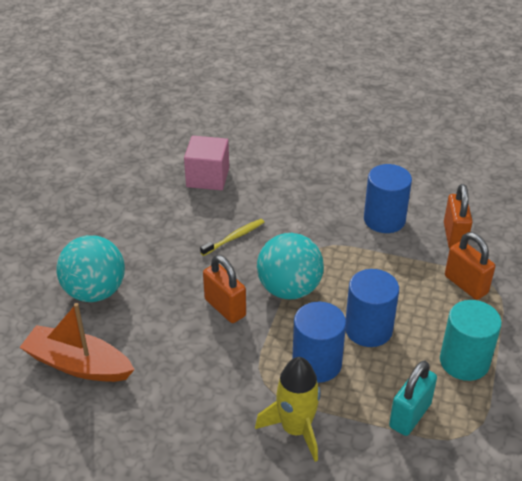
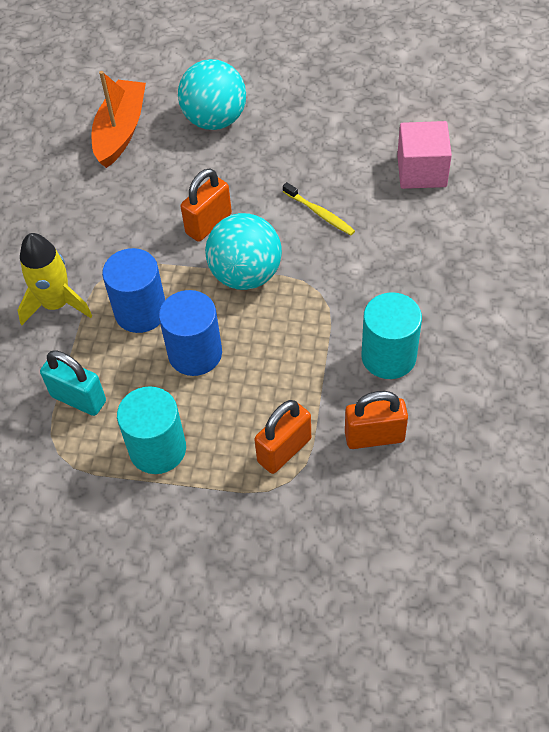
camera: 85 degrees right, 15 degrees up
(384, 219) = (388, 356): blue cylinder -> turquoise cylinder

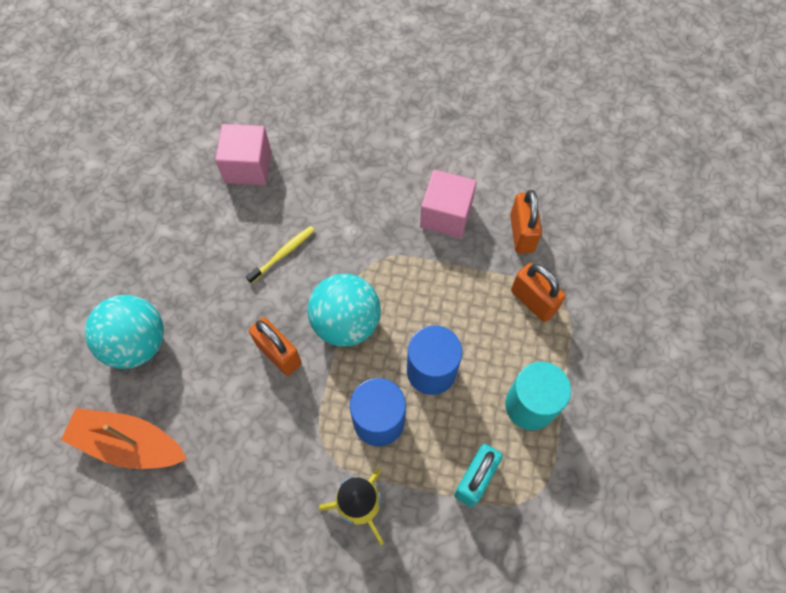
camera: 90 degrees left, 10 degrees up
(388, 356) = (446, 215): turquoise cylinder -> pink cube

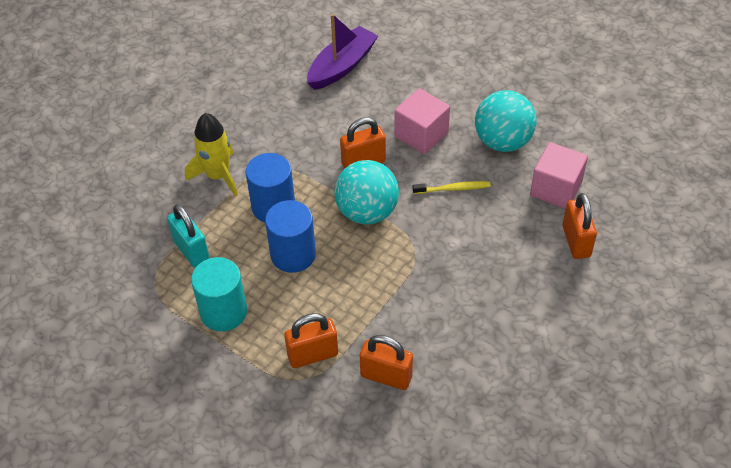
camera: 115 degrees right, 15 degrees down
(129, 444) = (342, 66): orange boat -> purple boat
(137, 343) = (418, 84): turquoise ball -> turquoise ball (503, 141)
(283, 254) = (453, 189): yellow toothbrush -> yellow toothbrush turned 75 degrees counterclockwise
(306, 134) = (576, 241): none -> orange padlock
(446, 215) = (436, 321): pink cube -> pink cube (421, 135)

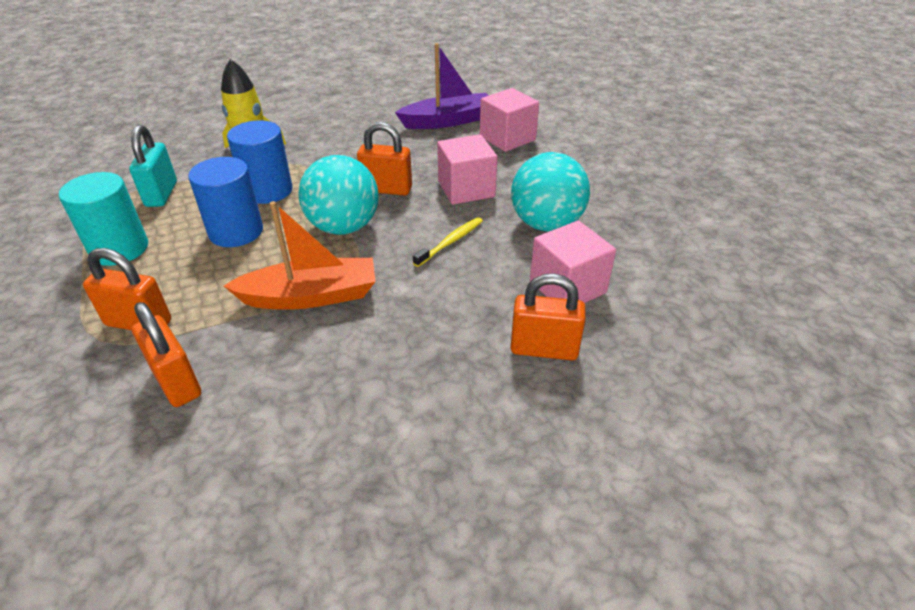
camera: 30 degrees right, 10 degrees down
(403, 277) = (311, 296): none -> orange boat
(406, 66) = (507, 138): none -> pink cube
(453, 189) = (450, 242): yellow toothbrush -> yellow toothbrush turned 75 degrees counterclockwise
(576, 241) = (544, 349): orange padlock -> orange padlock turned 75 degrees clockwise

